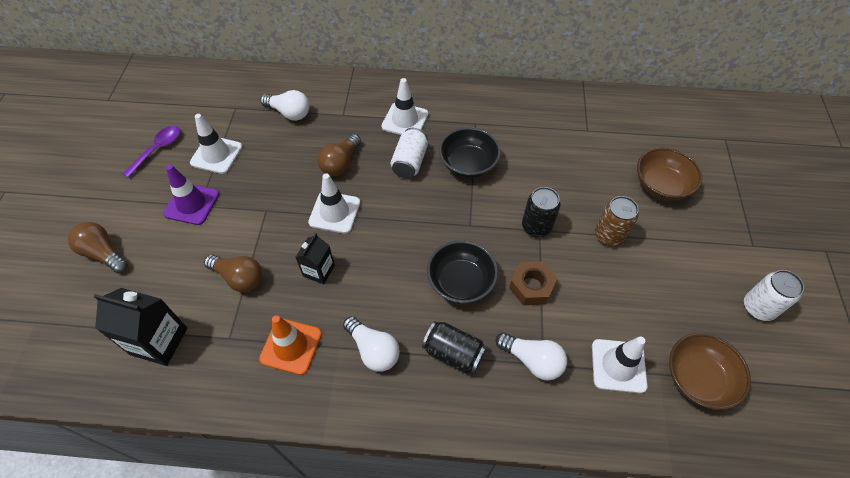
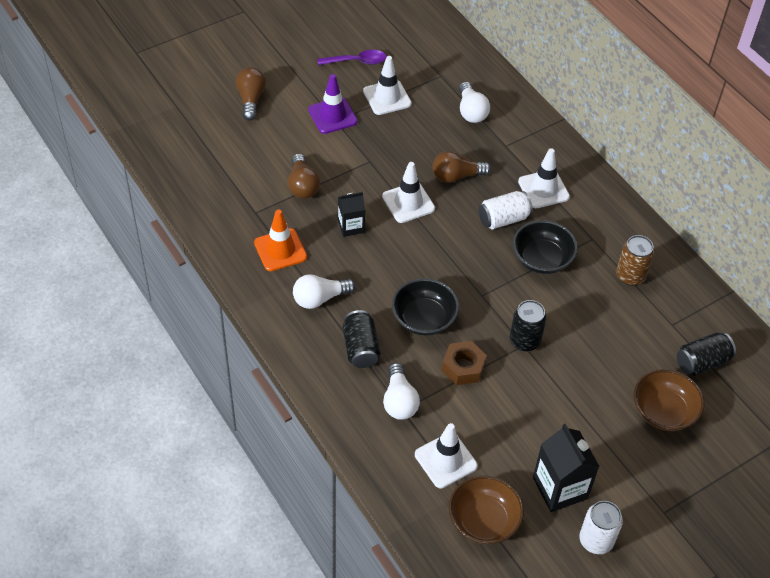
camera: 50 degrees right, 5 degrees down
(159, 341) = (220, 177): black carton -> black carton (560, 488)
(373, 350) = (320, 298): white light bulb -> white light bulb turned 60 degrees clockwise
(609, 235) = (566, 397): brown can -> brown can (630, 276)
(632, 136) = (702, 362): none -> black can

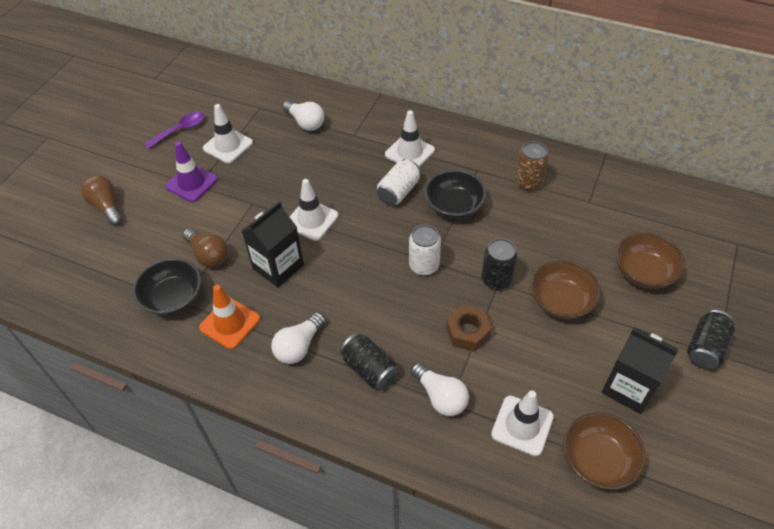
camera: 30 degrees left, 0 degrees up
(351, 226) = (278, 267): black carton -> black carton, size x1.63
(424, 319) = (402, 310): black bowl -> black bowl (173, 298)
(456, 176) = (334, 178): brown light bulb -> none
(565, 390) = (561, 301): none -> brown bowl
(596, 540) = (694, 414): white can -> white can (424, 266)
(702, 362) = (634, 218): black can -> black can (705, 348)

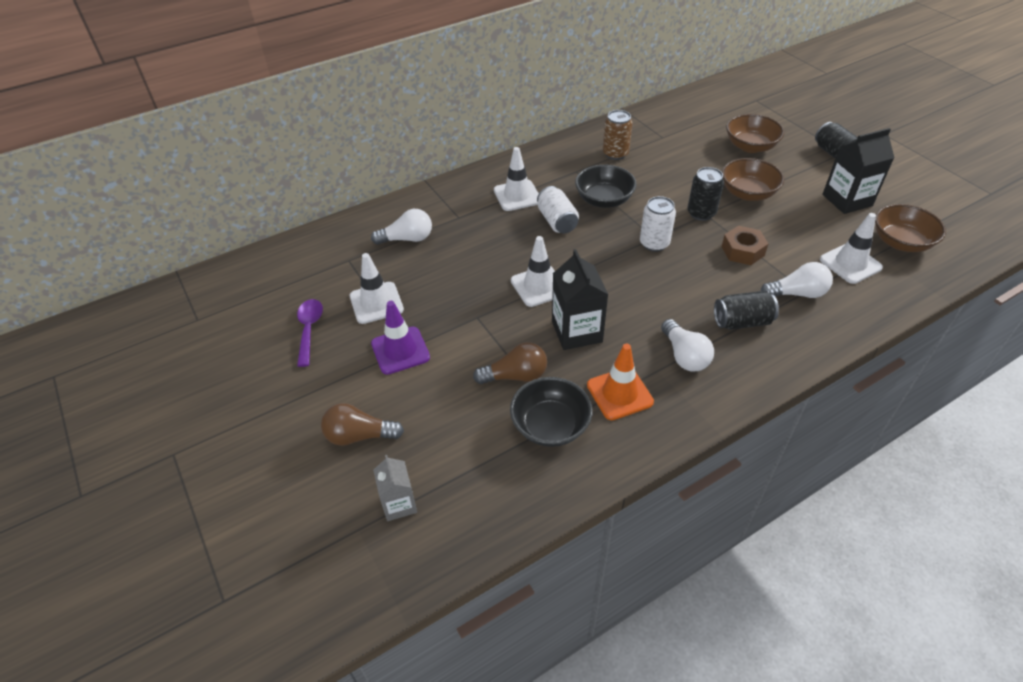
camera: 55 degrees left, 5 degrees down
(64, 256) = (399, 504): none -> grey carton

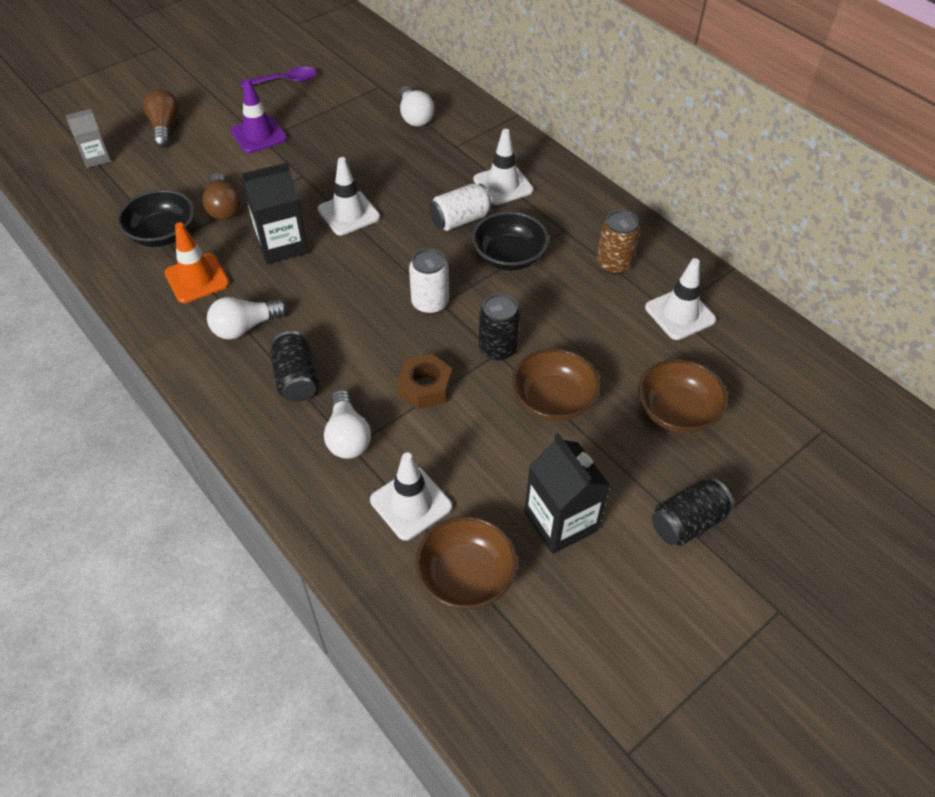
camera: 80 degrees right, 5 degrees up
(376, 303) = (320, 112): white traffic cone -> white traffic cone (680, 314)

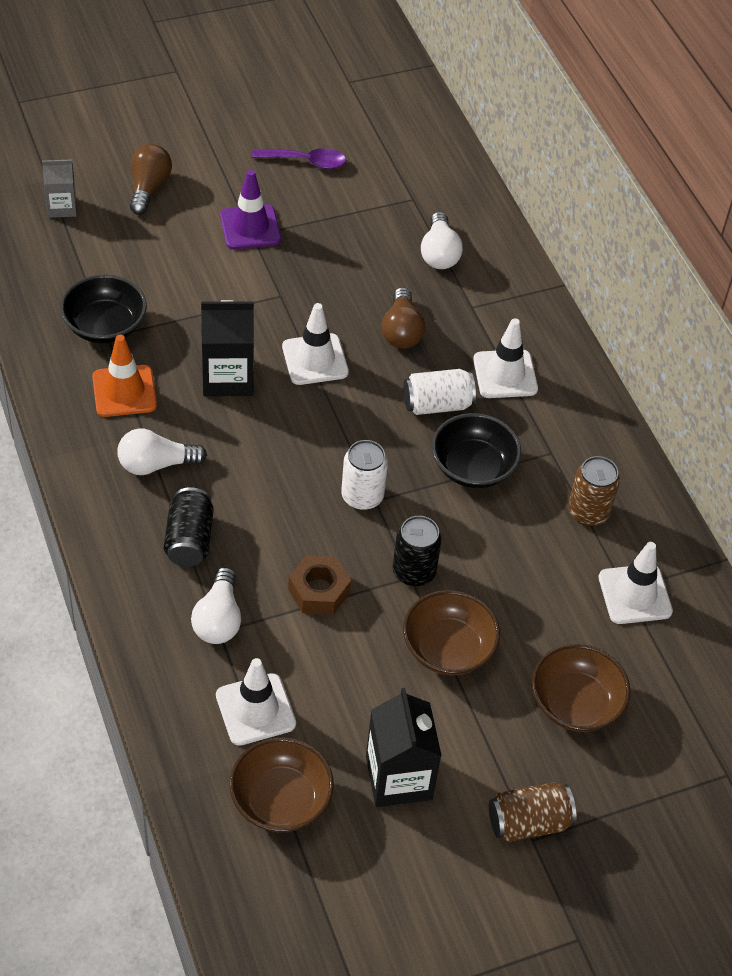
camera: 15 degrees right, 0 degrees up
(224, 207) = (181, 312): brown light bulb -> brown light bulb (401, 331)
(687, 522) = (528, 822): black can -> brown can

